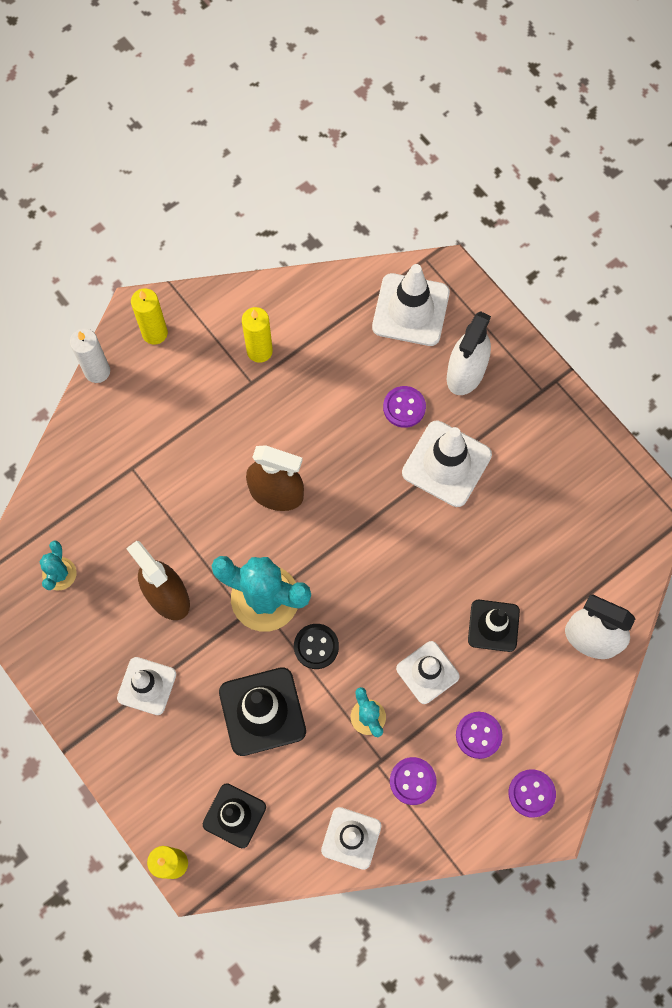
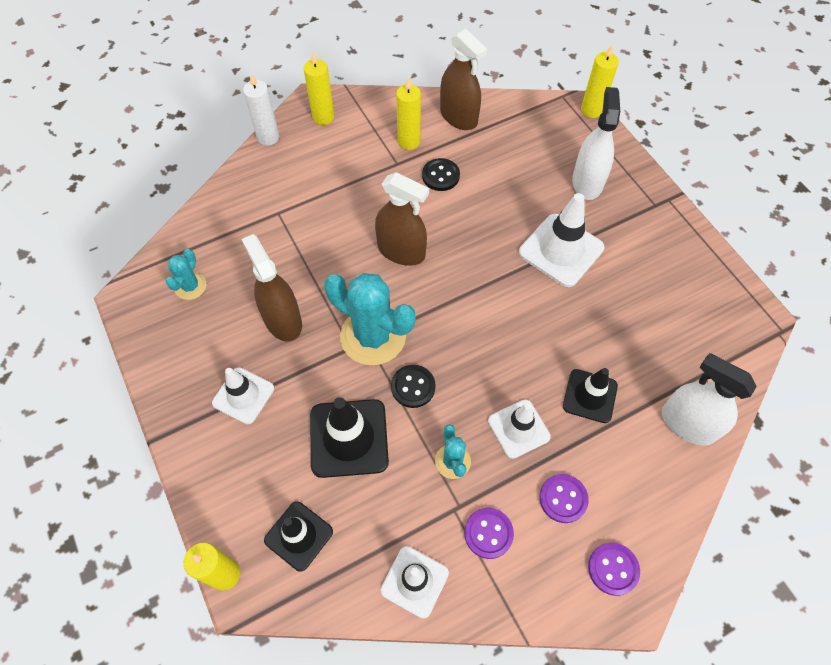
camera: 10 degrees right, 10 degrees down
(303, 391) = (440, 176): none -> black button
(310, 307) = (458, 116): none -> brown spray bottle
(404, 407) = (528, 200): purple button -> none
(410, 310) = (544, 130): white traffic cone -> none
(460, 274) = (591, 110): none -> yellow candle
(465, 373) = (587, 182): white spray bottle -> white spray bottle turned 150 degrees clockwise

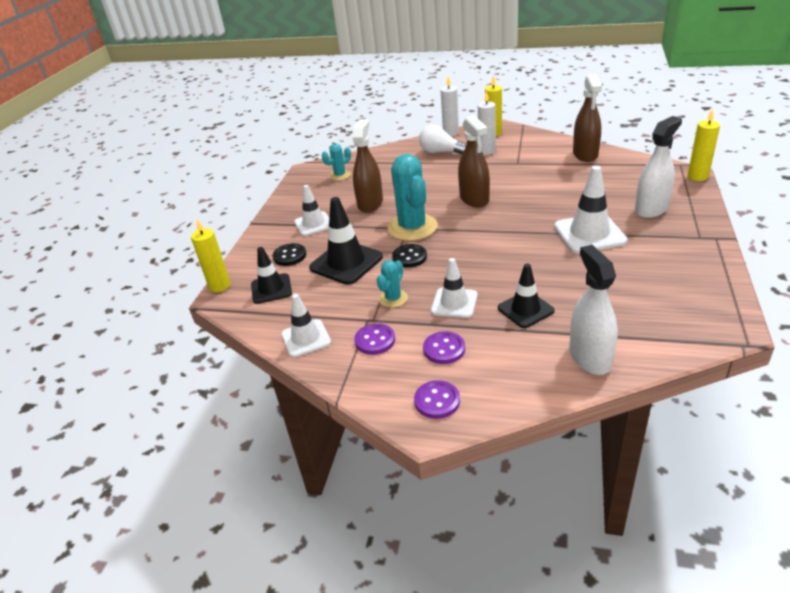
camera: 45 degrees right, 25 degrees down
(288, 181) = (441, 152): none -> white light bulb
(344, 155) = (487, 151): none -> white candle
(409, 141) = (536, 156): yellow candle -> none
(440, 176) = (540, 176): black button -> black button (289, 256)

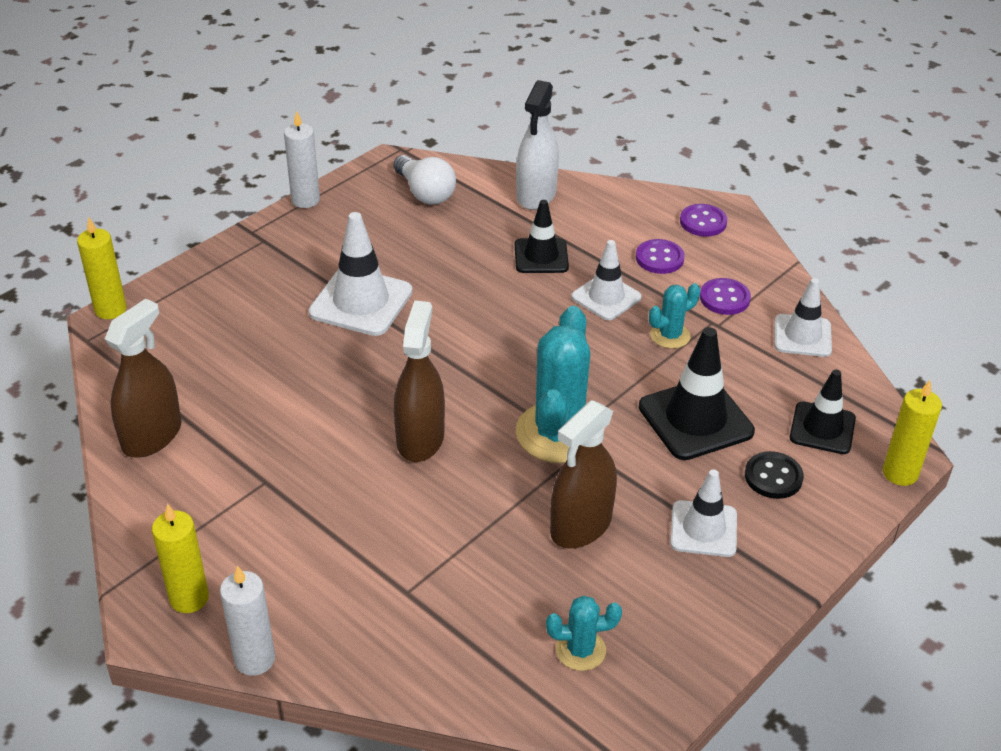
camera: 155 degrees left, 5 degrees up
(409, 257) = (604, 383): black button -> none
(441, 152) = (340, 599): white light bulb -> white light bulb (425, 193)
(487, 151) = (267, 547): white candle -> white candle (305, 200)
(651, 209) = (244, 296): white spray bottle -> none

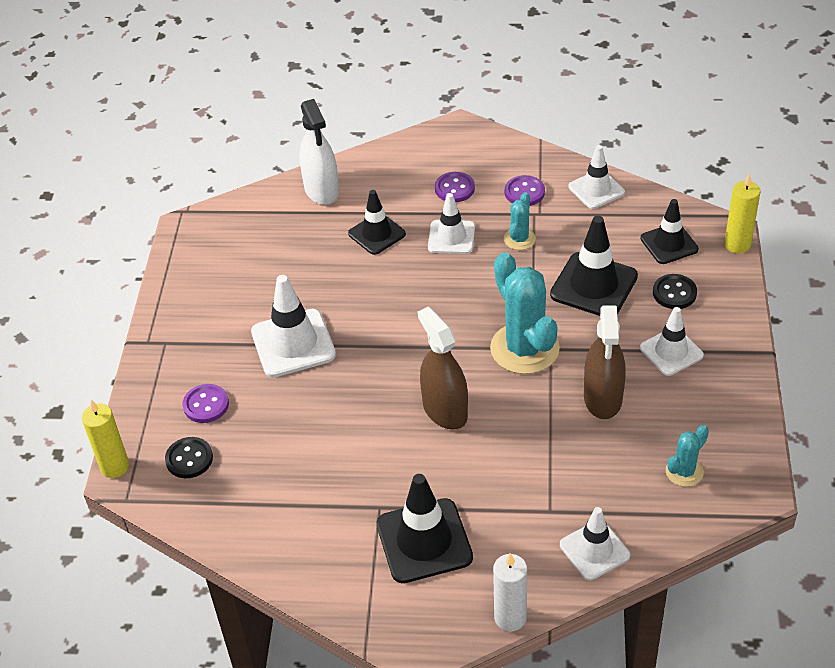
camera: 35 degrees left, 5 degrees up
(152, 436) = (264, 532): brown spray bottle -> none
(169, 340) = (189, 459): none -> black button
(189, 598) = (424, 613): yellow candle -> none
(265, 537) = (424, 541): none -> black traffic cone
(305, 200) = (159, 293): white candle -> none
(403, 658) = (594, 550): none -> white traffic cone
(425, 193) = (241, 235): white light bulb -> none
(703, 222) = (453, 145): purple button -> purple button (206, 405)

